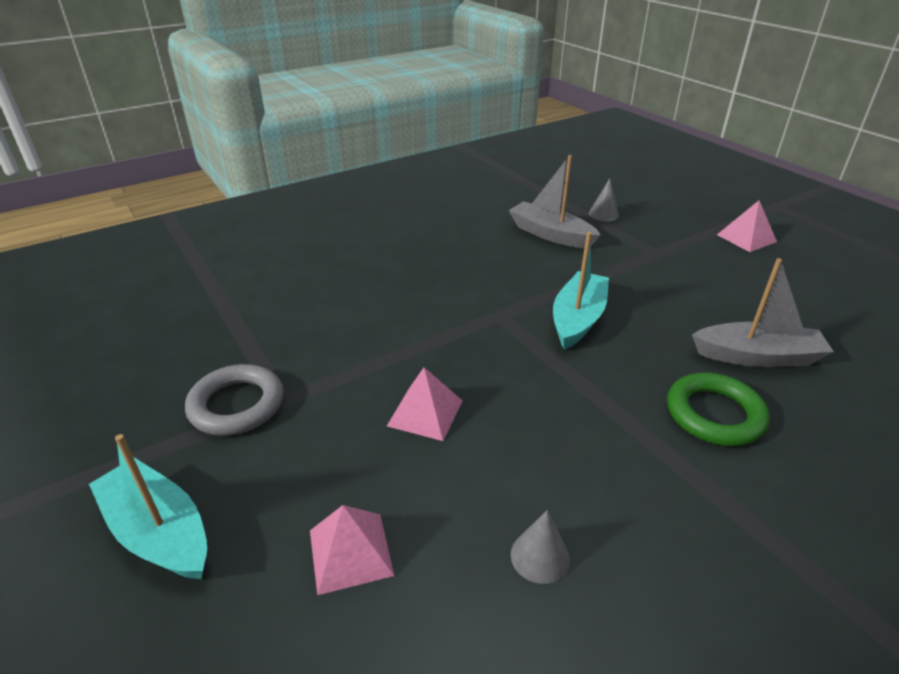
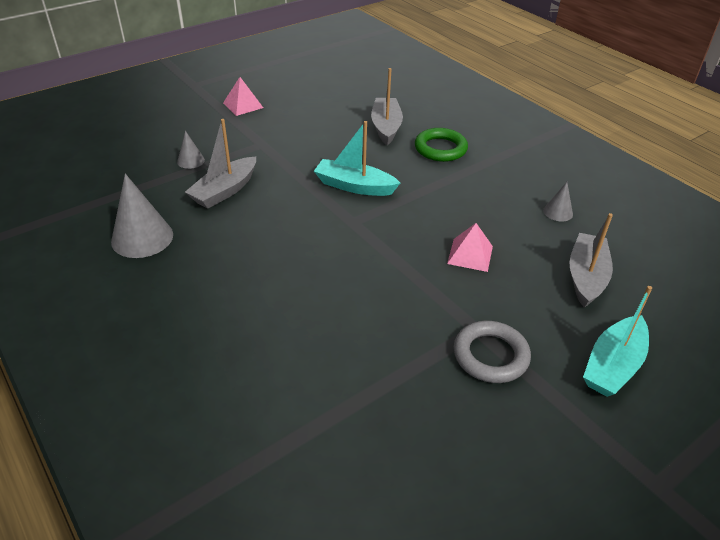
camera: 95 degrees left, 5 degrees up
(350, 552) = (586, 277): pink pyramid -> grey boat
(471, 201) = (142, 238): none -> grey cone

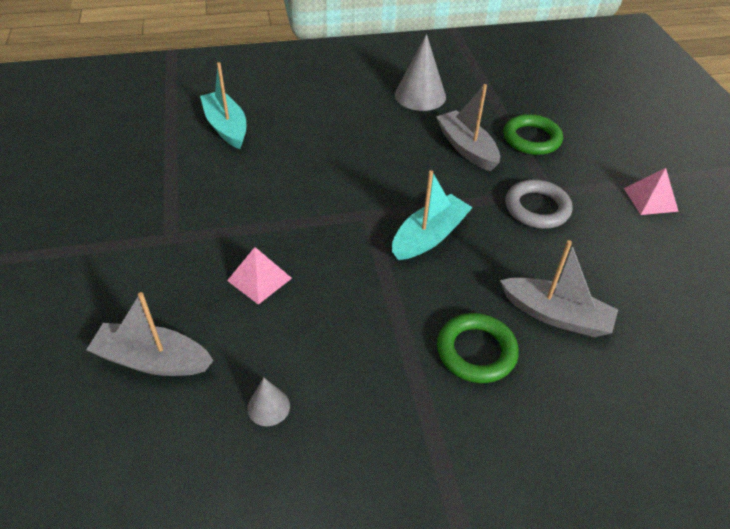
camera: 115 degrees right, 5 degrees up
(191, 161) = (531, 139): grey cone -> green ring
(490, 355) = (138, 233): grey ring -> grey ring (537, 208)
(586, 277) = (153, 360): grey boat -> grey boat turned 150 degrees clockwise
(613, 365) = (51, 306): turquoise boat -> turquoise boat (226, 127)

